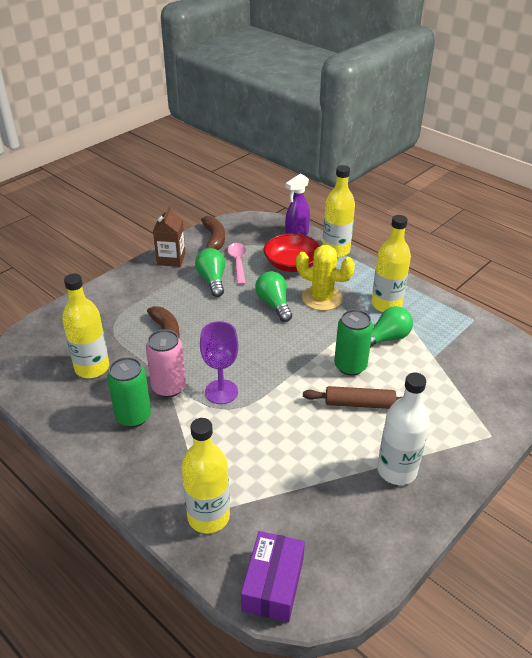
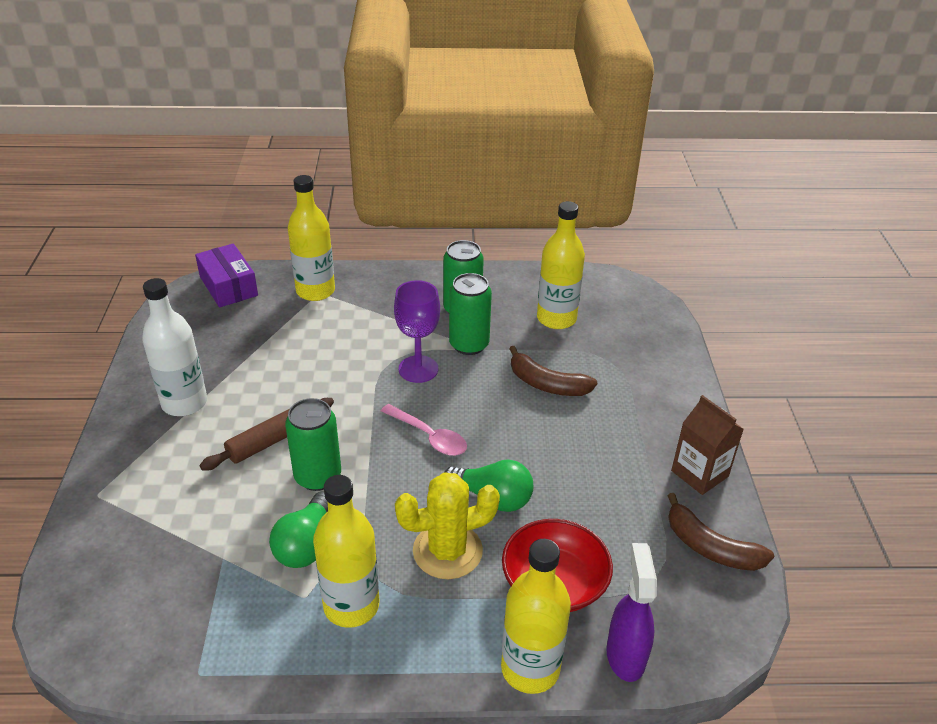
camera: 135 degrees right, 0 degrees up
(169, 387) = (469, 344): pink can -> green can
(212, 280) = (608, 479): green light bulb -> none
(238, 262) = (622, 530): pink spoon -> pink spoon (429, 437)

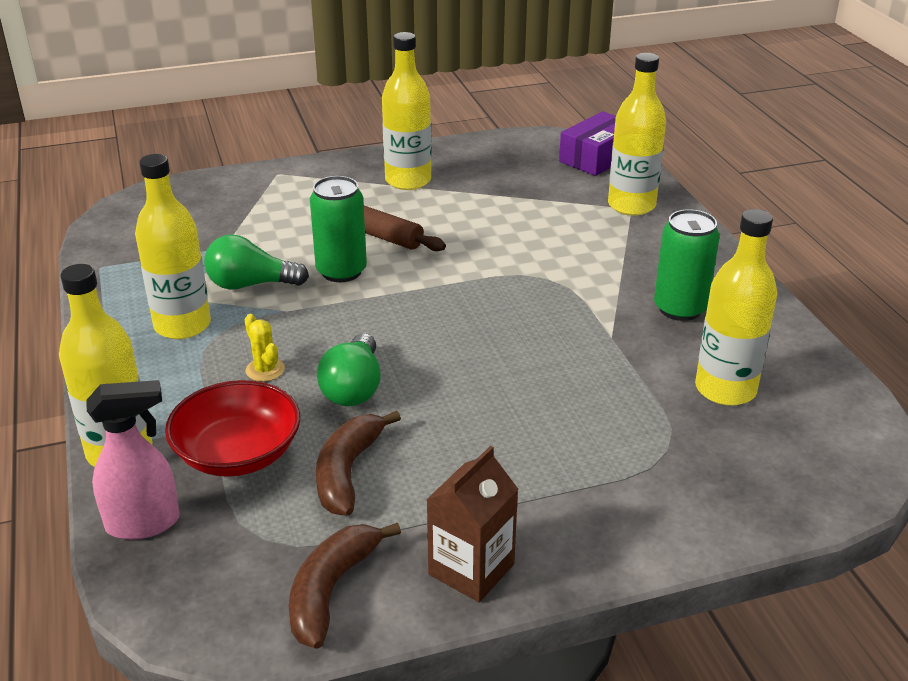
camera: 75 degrees right, 5 degrees down
(184, 403) = (408, 181): white bottle -> yellow bottle
(418, 369) = (541, 298): purple goblet -> none
(429, 437) = (431, 327): pink spoon -> none
(447, 551) = (265, 370): yellow cactus -> yellow cactus, size x0.49
(469, 344) = (613, 325): green can -> none
(547, 384) = (577, 400): brown banana -> brown banana (348, 472)
(625, 655) = (144, 523): purple spray bottle -> pink spray bottle

